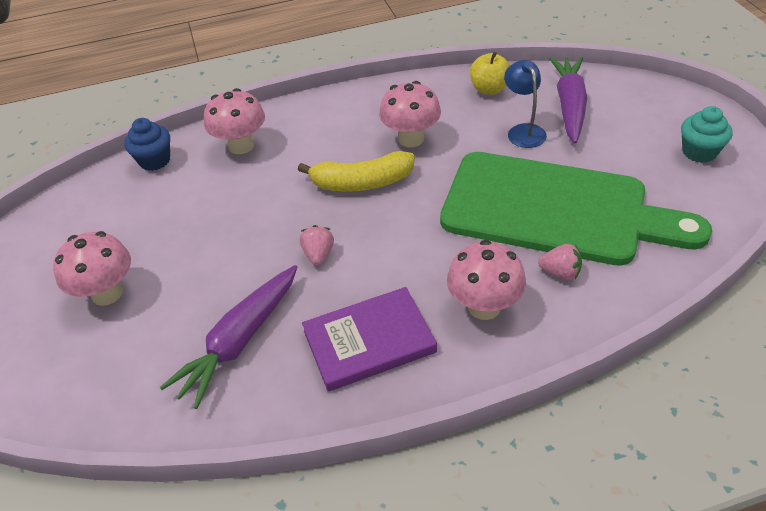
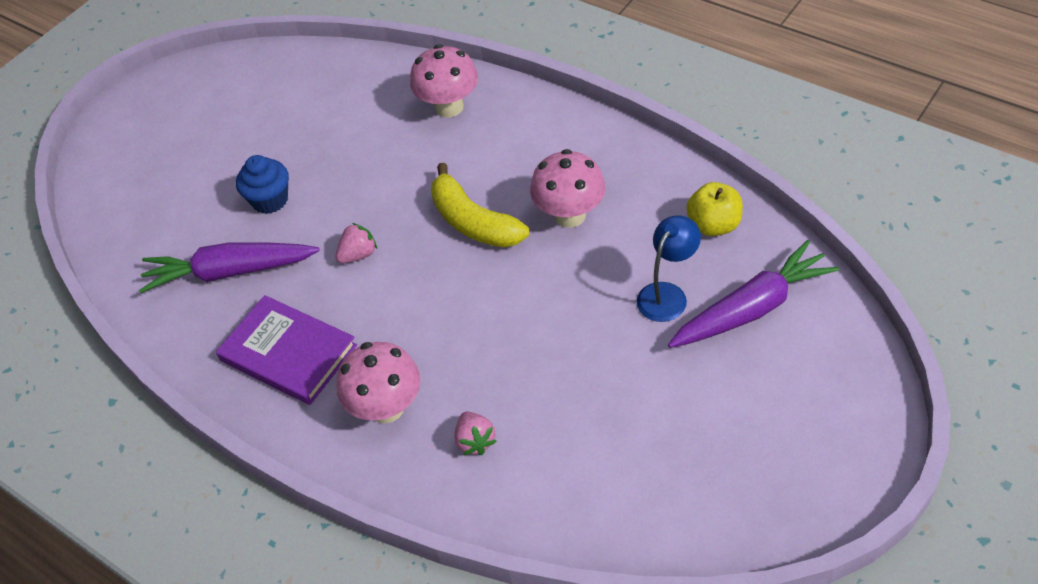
camera: 55 degrees right, 5 degrees up
(107, 293) = (218, 160): pink mushroom -> none
(155, 160) = (381, 69): blue cupcake -> blue cupcake (270, 200)
(555, 210) = (562, 390): green cutting board -> none
(699, 152) = (778, 469): turquoise cupcake -> none

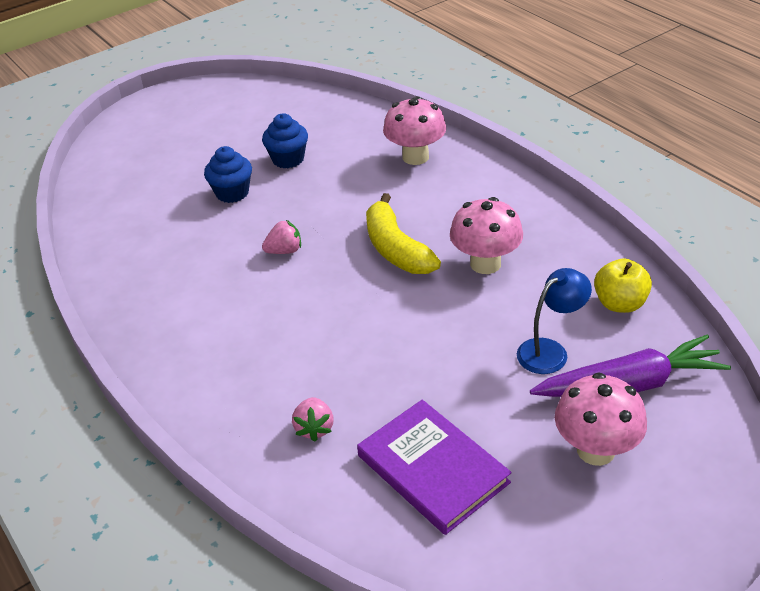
camera: 15 degrees right, 10 degrees down
(229, 272) = (172, 238): purple carrot -> none
(288, 353) = (188, 312): purple book -> purple book (432, 469)
(313, 143) = (288, 159): none -> blue cupcake
(386, 407) = (249, 378): pink mushroom -> pink mushroom (595, 450)

